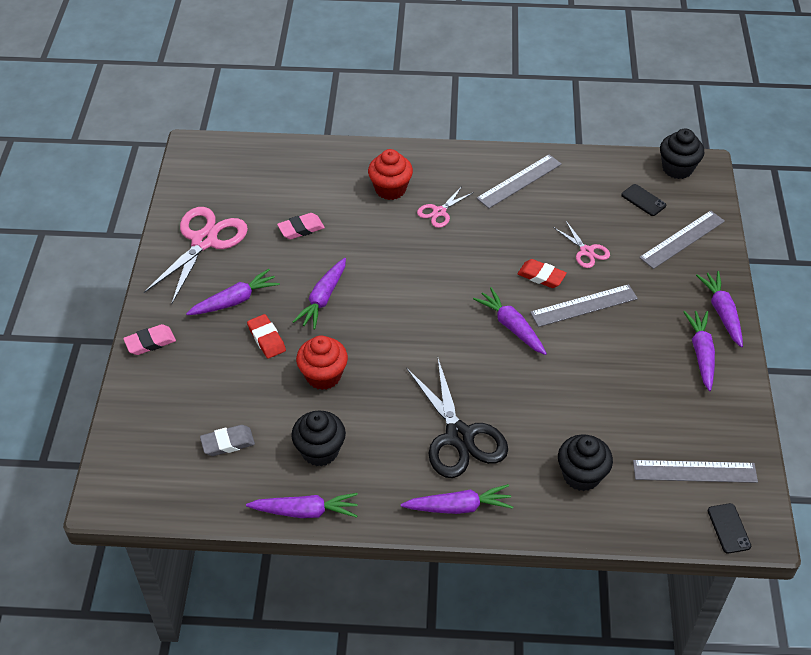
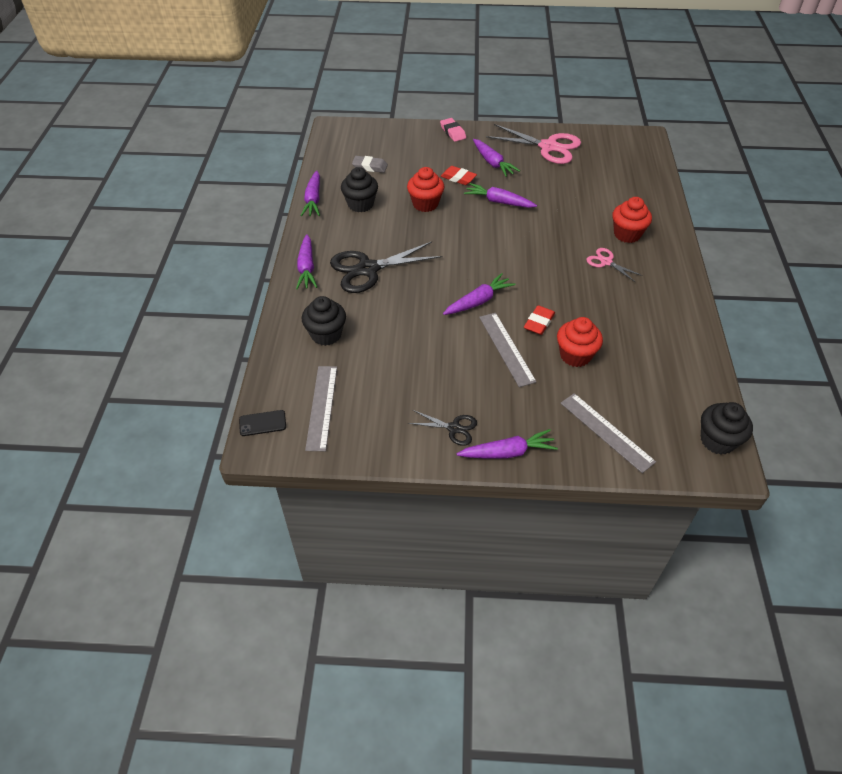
camera: 90 degrees right, 0 degrees up
(228, 443) = (370, 167): grey eraser -> grey eraser turned 60 degrees counterclockwise
(266, 339) = (458, 178): red eraser -> red eraser turned 60 degrees clockwise
(301, 229) = (570, 189): pink eraser -> none
(519, 181) = (660, 314): grey ruler -> none
(586, 251) = (575, 355): pink scissors -> red cupcake
(643, 200) = (658, 405): black phone -> none
(701, 353) = (454, 428): purple carrot -> black scissors

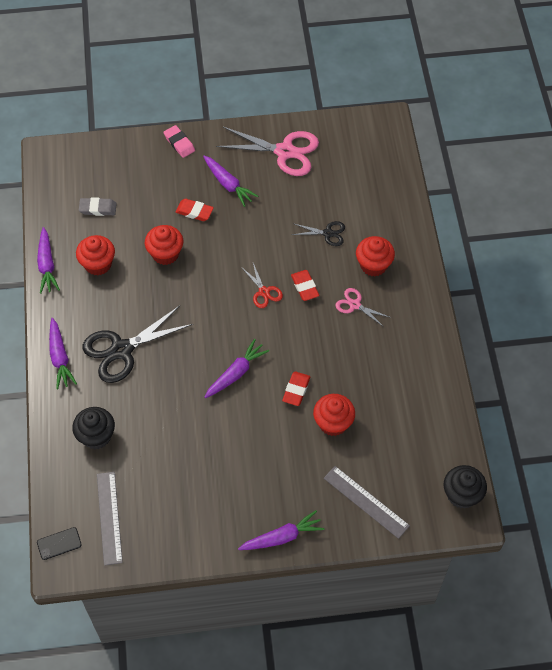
camera: 10 degrees left, 10 degrees up
(360, 204) = (98, 264): black cupcake -> red cupcake
(454, 428) = (232, 520): black scissors -> black scissors (328, 233)
(498, 202) = (240, 240): purple carrot -> none
(506, 348) = (269, 425): grey ruler -> none
(516, 242) = (264, 292): none -> red scissors
(557, 243) = (305, 287): none -> red eraser

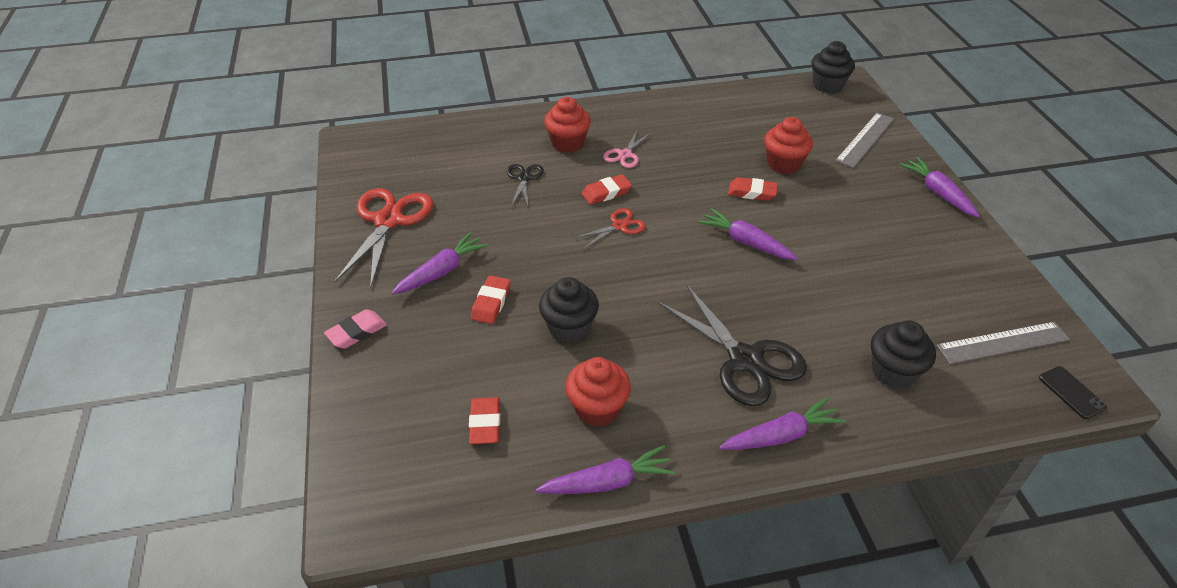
camera: 95 degrees left, 15 degrees down
(98, 208) = (485, 423): grey eraser -> red eraser
(165, 254) = (569, 328): red cupcake -> black cupcake
(285, 152) = (388, 220): pink scissors -> red scissors

